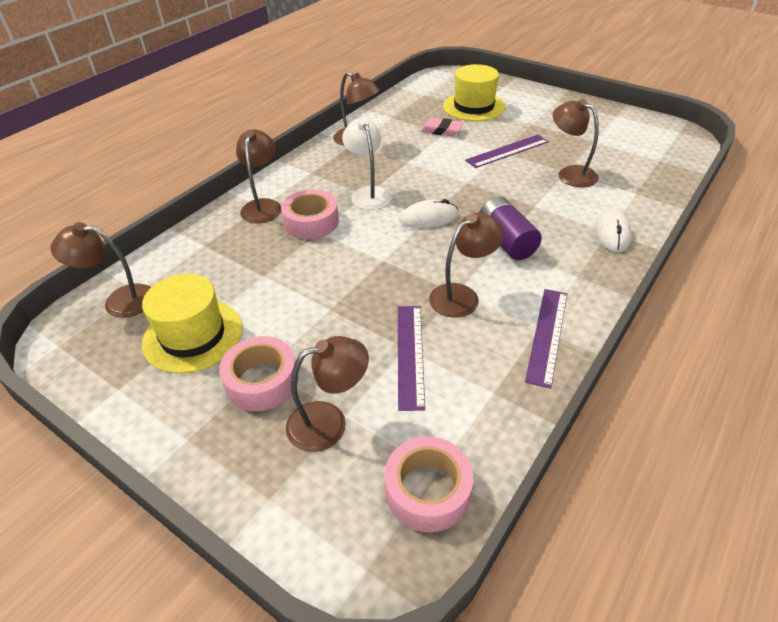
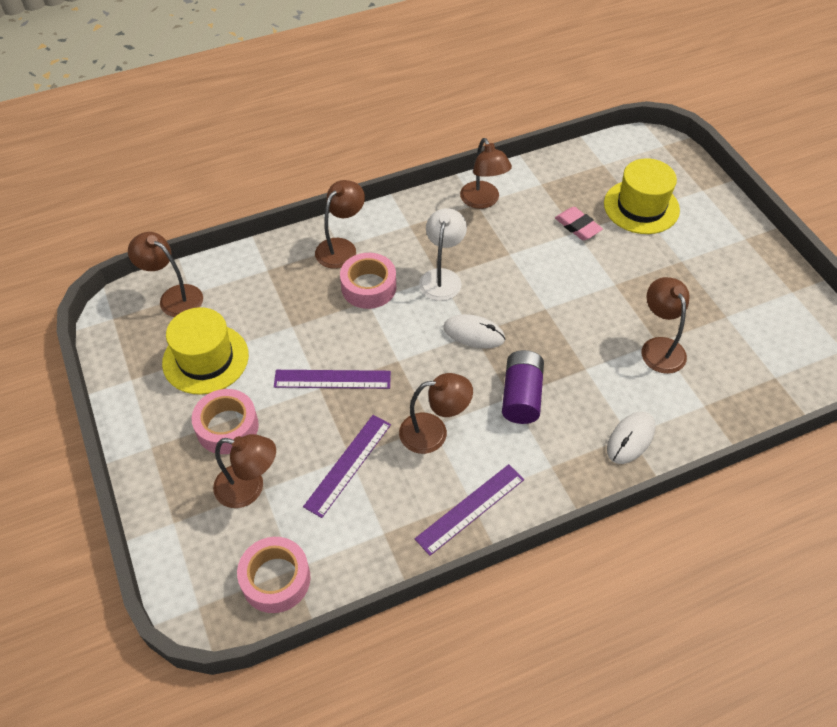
camera: 30 degrees right, 10 degrees up
(507, 151) = (621, 286): purple ruler -> purple ruler (332, 379)

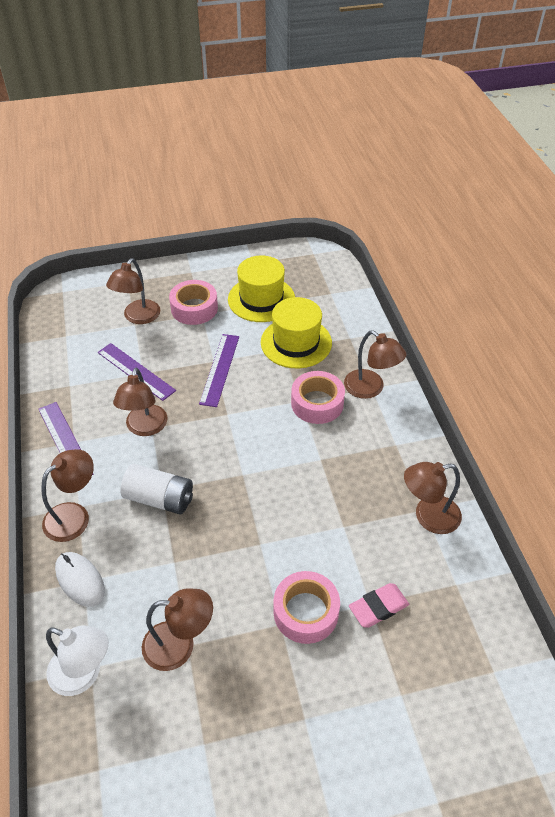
camera: 100 degrees right, 5 degrees down
(174, 297) = (329, 284): brown lamp -> brown lamp (74, 515)
(276, 579) = (62, 326): pink tape -> pink tape (306, 612)
(442, 277) = (319, 461): white lamp -> white lamp (84, 674)
(474, 333) = (242, 474): white mouse -> none
(521, 396) = (159, 499): purple battery -> white battery
(641, 207) = (407, 697): yellow hat -> yellow hat (296, 342)

